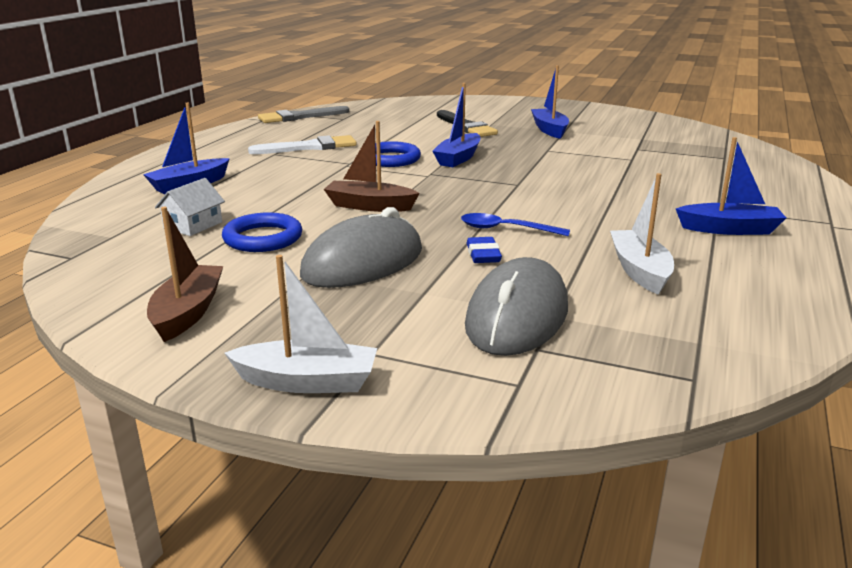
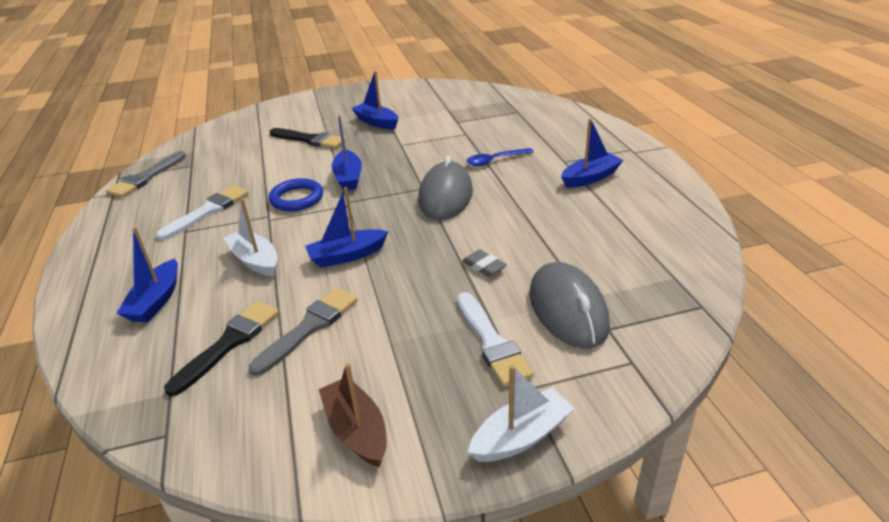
camera: 35 degrees left, 10 degrees up
(193, 225) = (229, 343): white house -> black brush
(263, 238) = (309, 328): blue ring -> grey brush
(363, 263) = (417, 314): grey mouse -> grey mouse (445, 196)
(369, 206) = (347, 256): brown boat -> blue boat
(396, 308) = (491, 342): none -> white brush
(483, 255) = (484, 266): blue eraser -> grey eraser
(506, 229) = (469, 236): blue spoon -> blue spoon (495, 160)
(639, 271) = (585, 236): white boat -> white boat (255, 260)

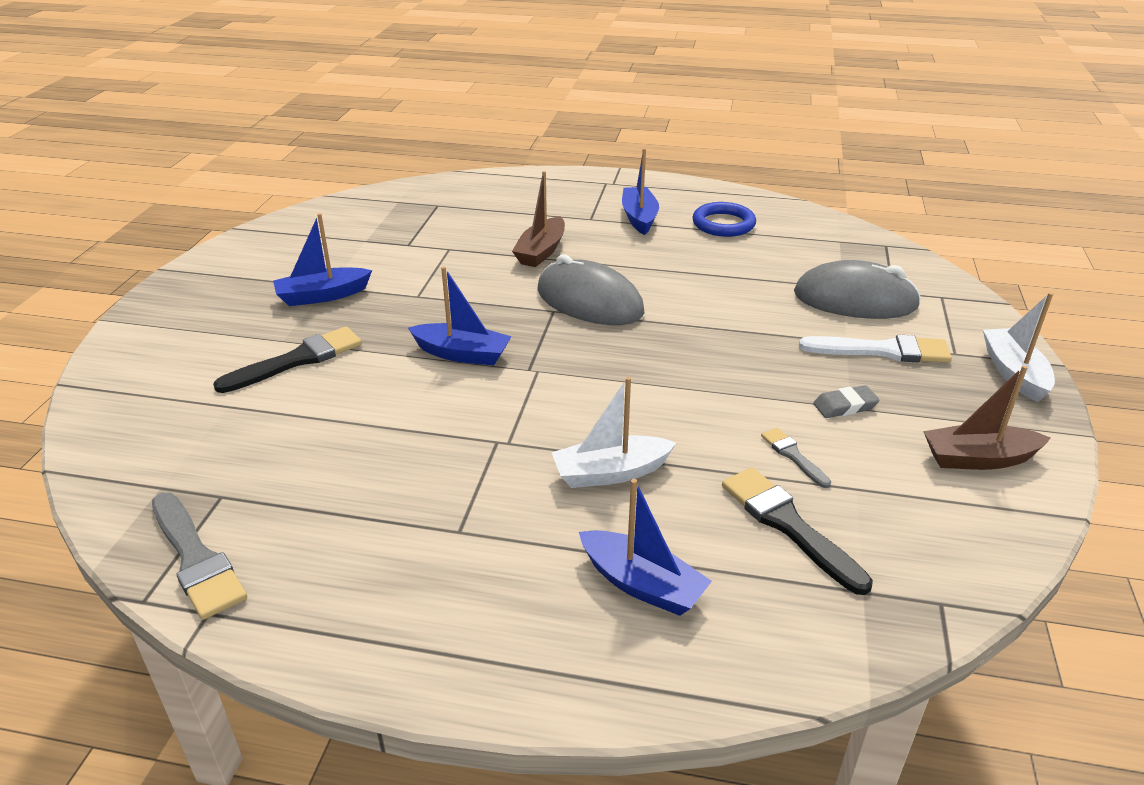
camera: 65 degrees left, 0 degrees up
(208, 211) = (419, 498): white brush -> none
(297, 198) = (473, 407): blue ring -> blue ring (723, 224)
(309, 328) = (793, 456): grey brush -> grey brush, size x0.55
(347, 256) = (661, 398): blue boat -> none
(484, 266) = (754, 319): grey eraser -> grey eraser (845, 406)
(495, 160) = (541, 251): blue spoon -> brown boat

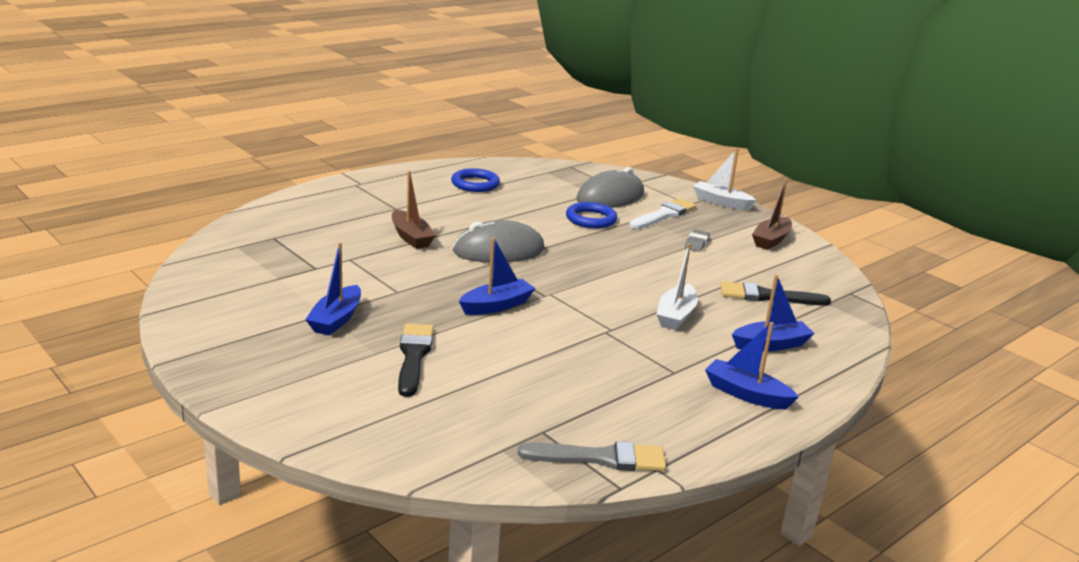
camera: 55 degrees left, 10 degrees down
(639, 218) = (423, 197): blue boat -> blue boat (746, 394)
(770, 314) = (591, 219): none -> blue ring
(793, 456) = (719, 272): grey brush -> none

